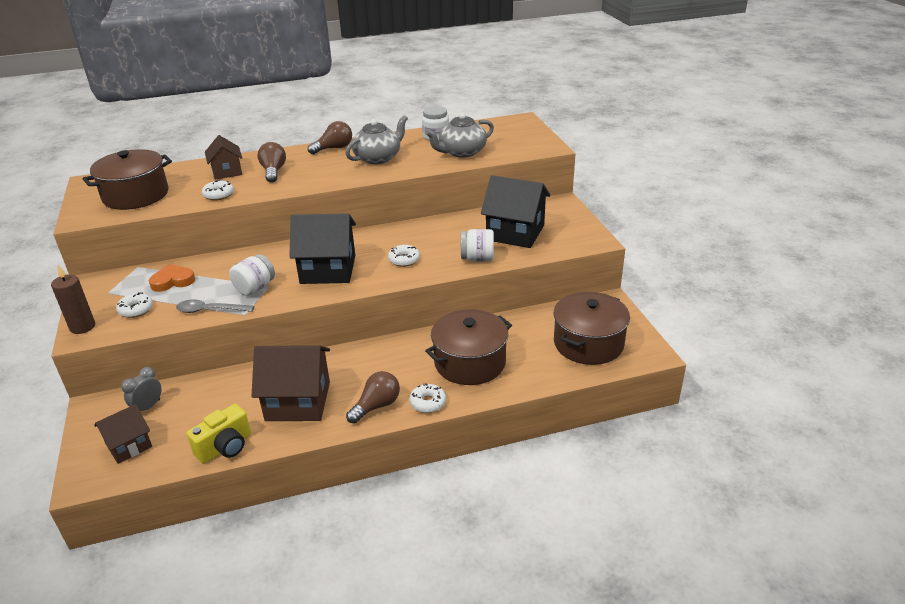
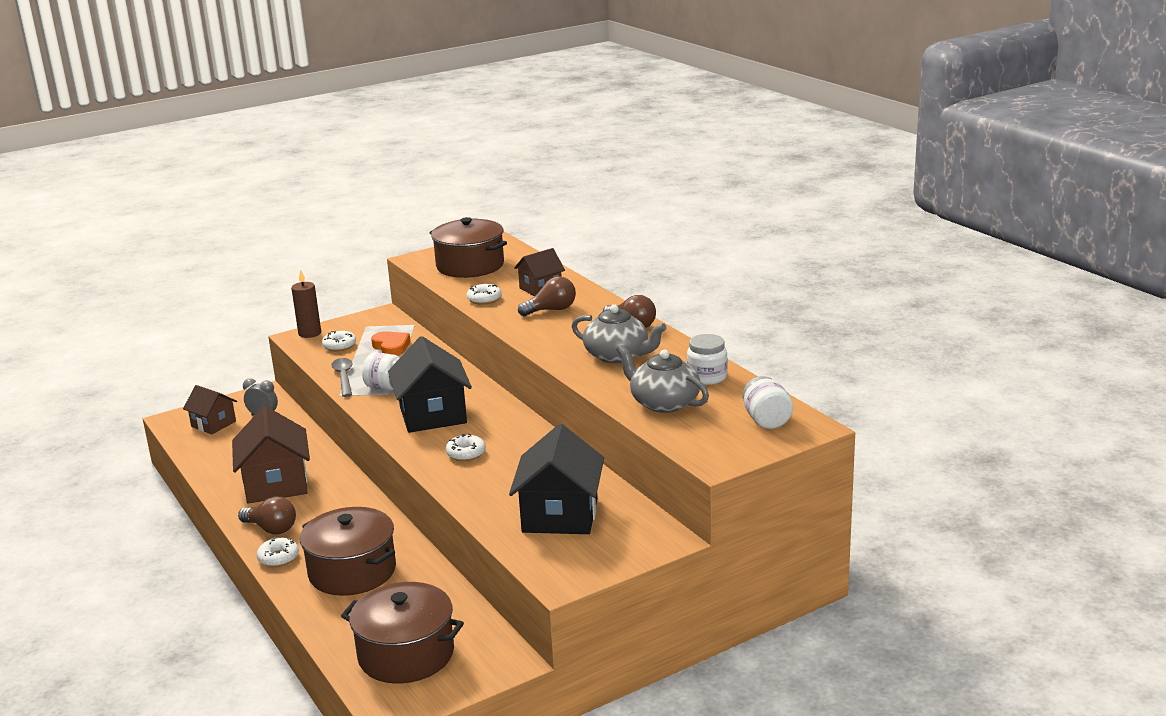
camera: 75 degrees right, 10 degrees down
(225, 447) = (210, 467): yellow camera -> none
(477, 258) = (483, 499): white jar -> white jar (766, 420)

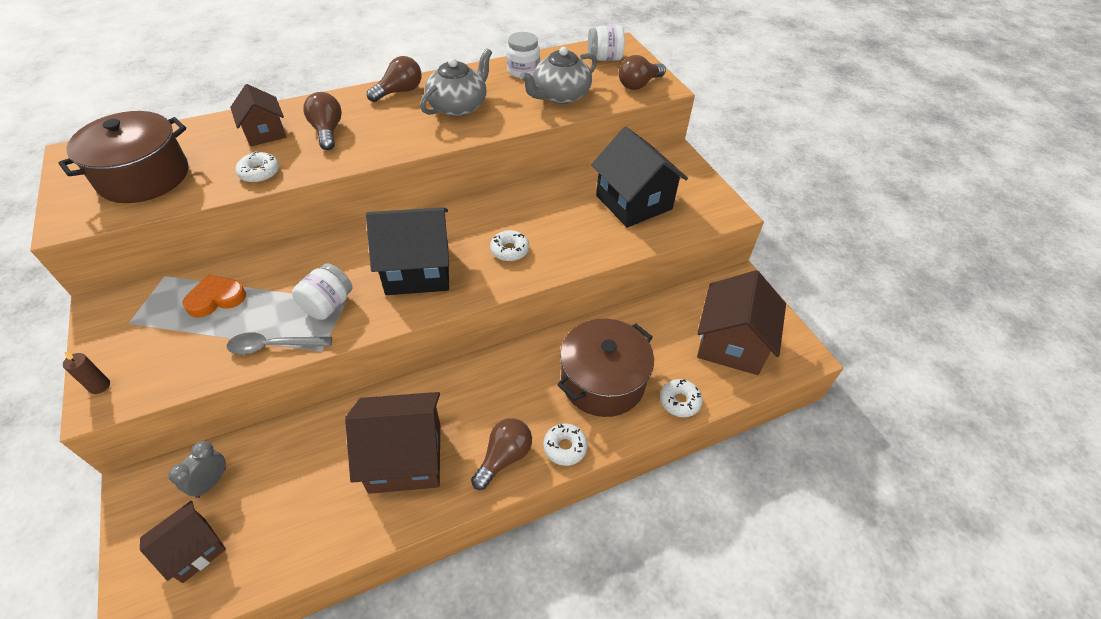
camera: 85 degrees left, 25 degrees up
(310, 333) = (99, 386): brown candle -> brown candle, size x0.60
(339, 346) = (172, 351): white donut -> white donut (680, 401)
(406, 654) = (731, 344): brown pot -> brown house
(560, 515) = (633, 202): black house -> black house turned 45 degrees clockwise
(713, 446) = (638, 84): none -> brown light bulb

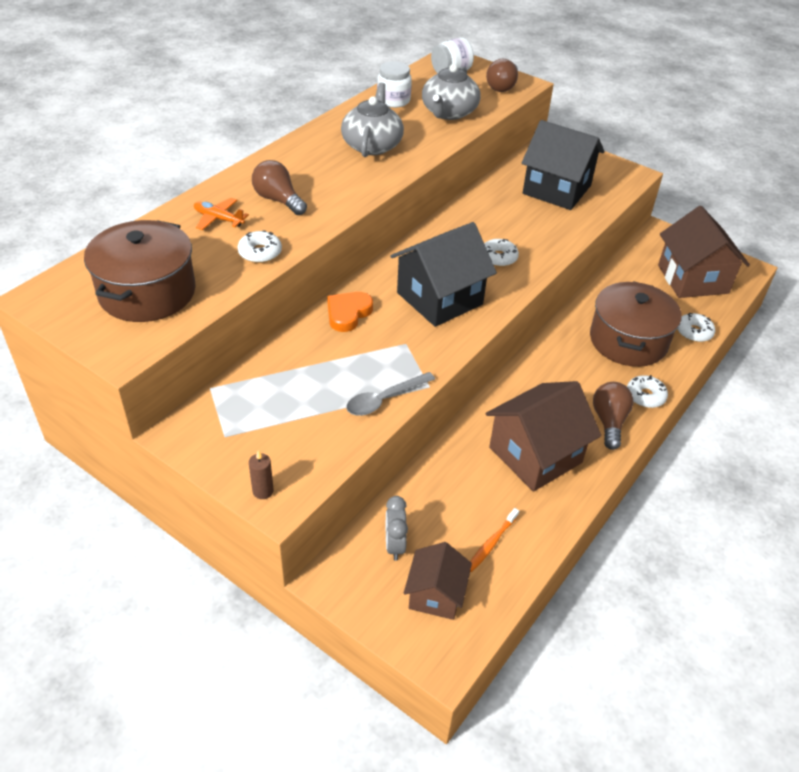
camera: 30 degrees left, 5 degrees down
(216, 299) = (286, 386): orange heart -> orange heart (348, 314)
(265, 133) = (218, 219): brown house -> orange plane
(284, 525) = (491, 543): none -> orange toothbrush
(328, 305) = (394, 352): white jar -> none
(399, 91) = (303, 148): brown light bulb -> none

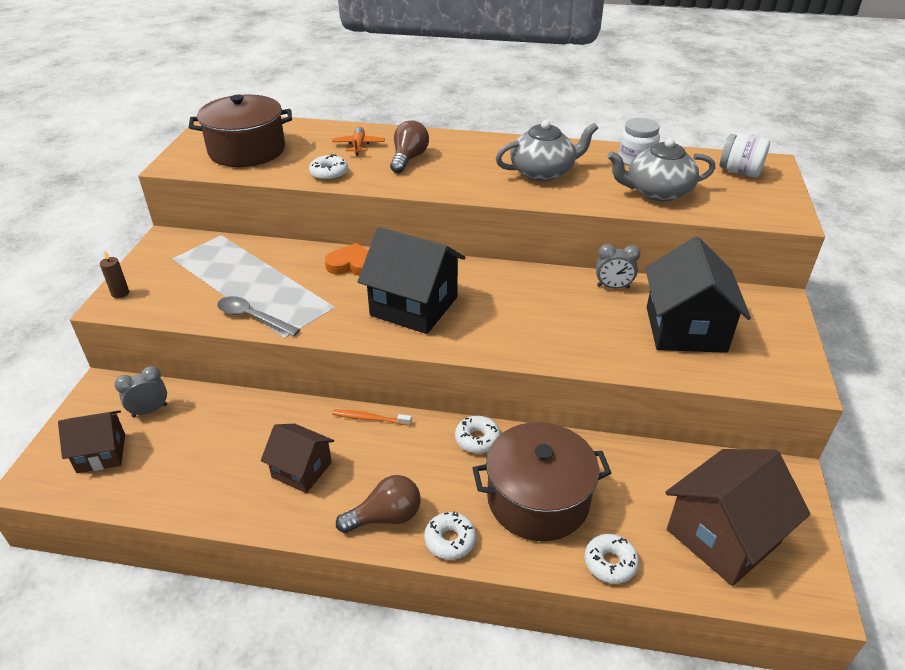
camera: 65 degrees right, 5 degrees down
(488, 196) = (613, 287): none -> grey clock
(491, 543) = (171, 472): orange toothbrush -> orange toothbrush (370, 418)
(498, 257) = (513, 323): white donut -> white donut (477, 439)
(502, 86) = (759, 207): brown light bulb -> none
(535, 455) = (302, 470): brown house -> brown house, size x0.59

